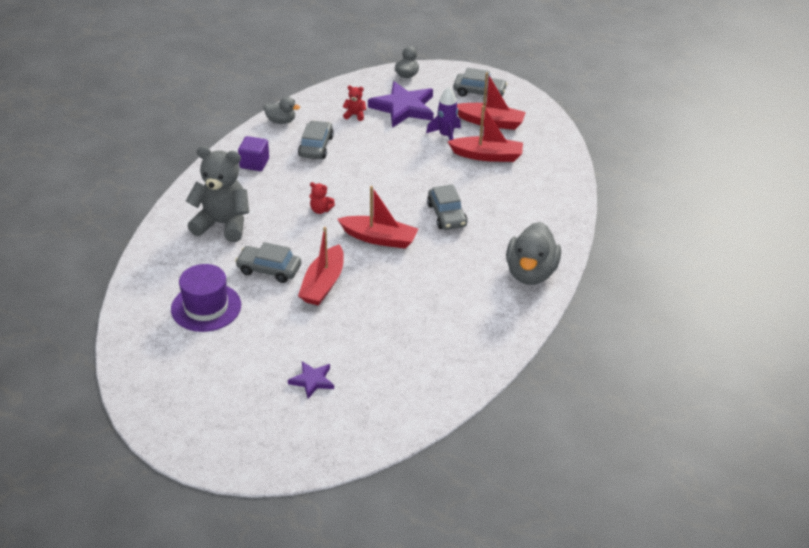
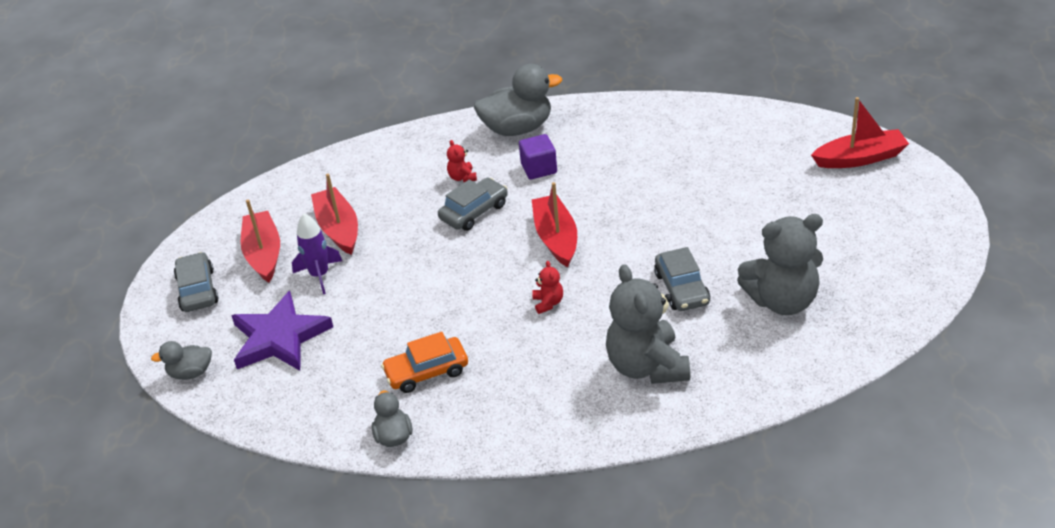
camera: 115 degrees left, 0 degrees up
(206, 307) = (782, 301): purple hat -> grey teddy bear
(254, 163) = (508, 408): purple cube -> purple cube (539, 168)
(312, 381) = (791, 185): purple star -> none
(316, 146) = (427, 372): grey car -> orange car
(323, 284) = (663, 241): red boat -> red boat (860, 158)
(355, 115) = (327, 373): red teddy bear -> red teddy bear (462, 177)

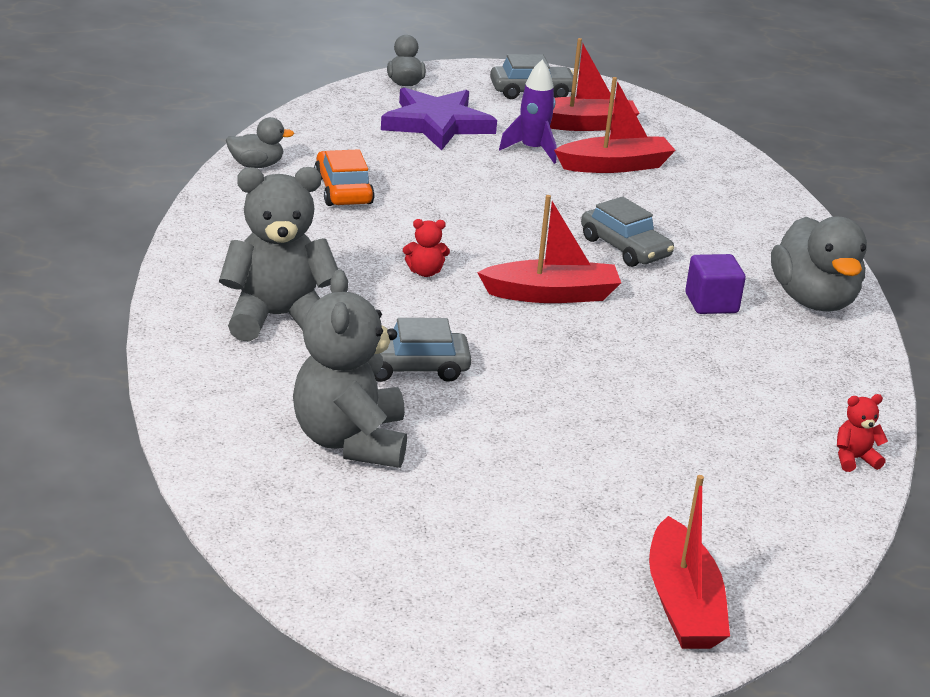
camera: 90 degrees right, 10 degrees down
(462, 177) = (702, 248): red teddy bear -> red teddy bear (854, 459)

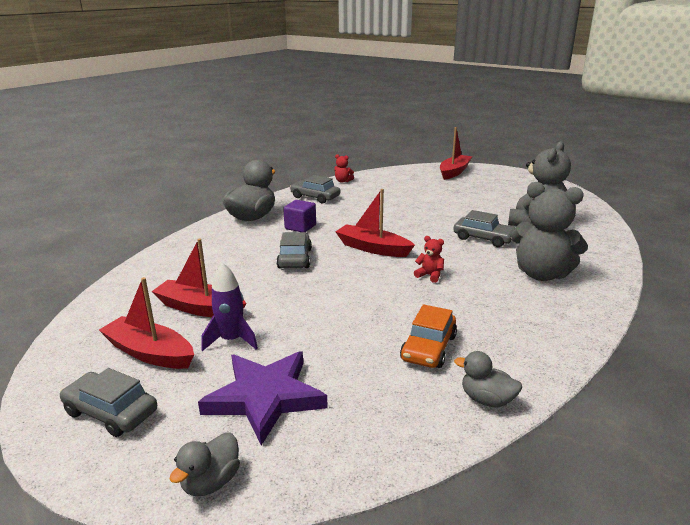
camera: 140 degrees left, 5 degrees down
(813, 384) = (315, 197): none -> grey car

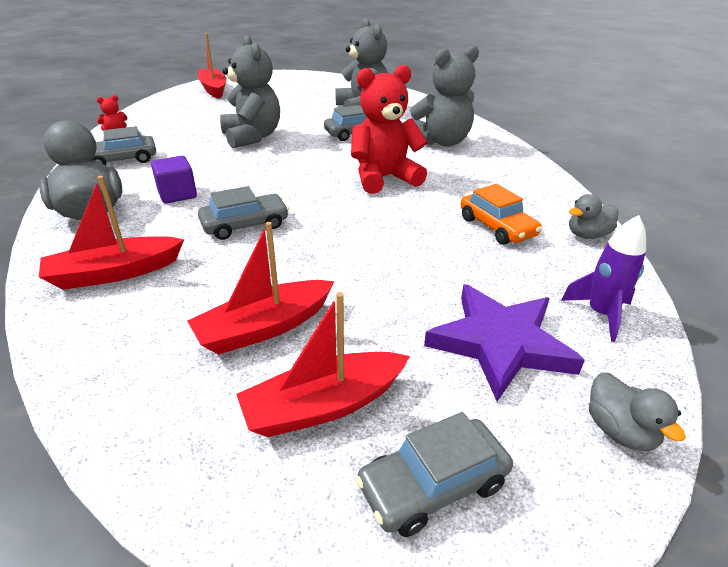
camera: 55 degrees left, 10 degrees up
(231, 340) = (368, 328): purple rocket -> purple rocket (600, 314)
(294, 258) = (245, 225): grey car -> grey car turned 120 degrees clockwise
(372, 248) = (294, 180): red boat -> red boat (114, 273)
(408, 212) = (252, 137): none -> grey teddy bear
(430, 275) = (384, 178): red teddy bear -> red teddy bear, size x2.39

